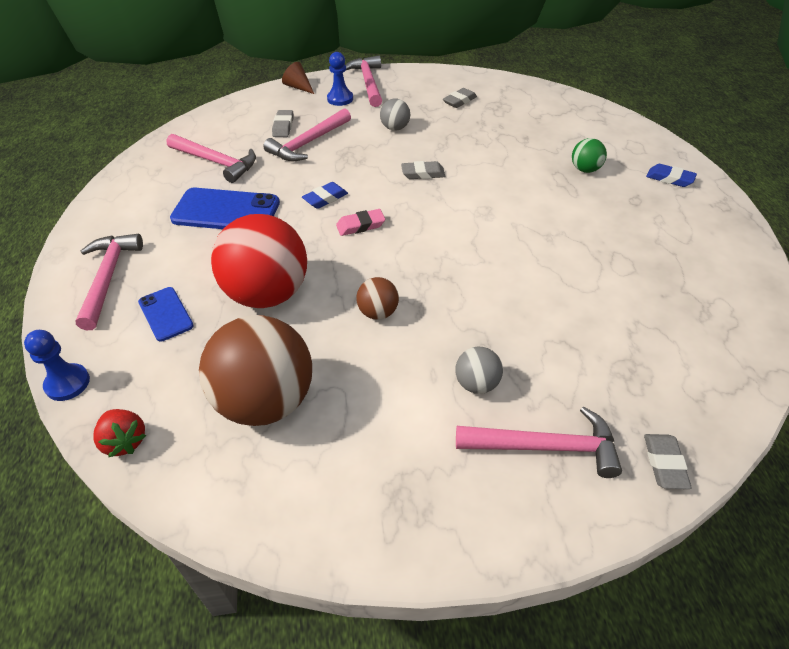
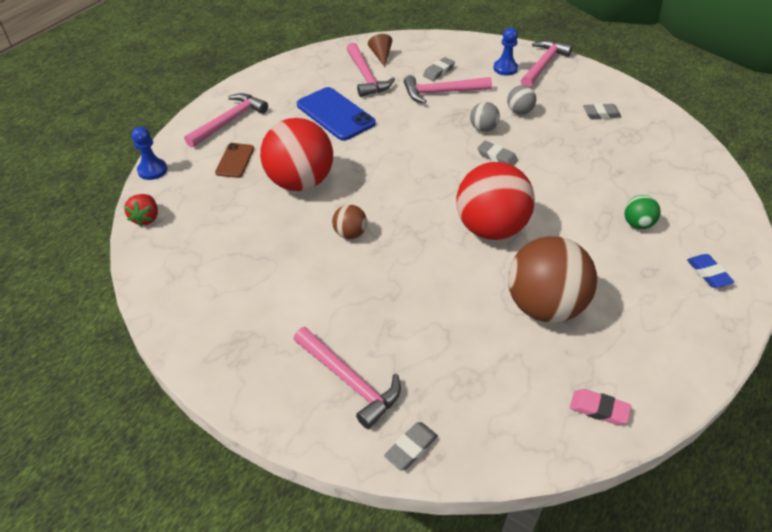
camera: 40 degrees right, 0 degrees up
(166, 314) = (235, 160): blue phone -> brown phone
(266, 401) = (230, 244): brown ball -> brown ball (544, 306)
(298, 87) = (485, 45): brown cone -> brown cone (381, 56)
(325, 198) = (406, 139): blue eraser -> none
(360, 226) = (407, 171): pink eraser -> pink eraser (598, 409)
(476, 384) = (355, 316): grey ball -> grey ball (483, 128)
(490, 234) = (490, 228): none -> red ball

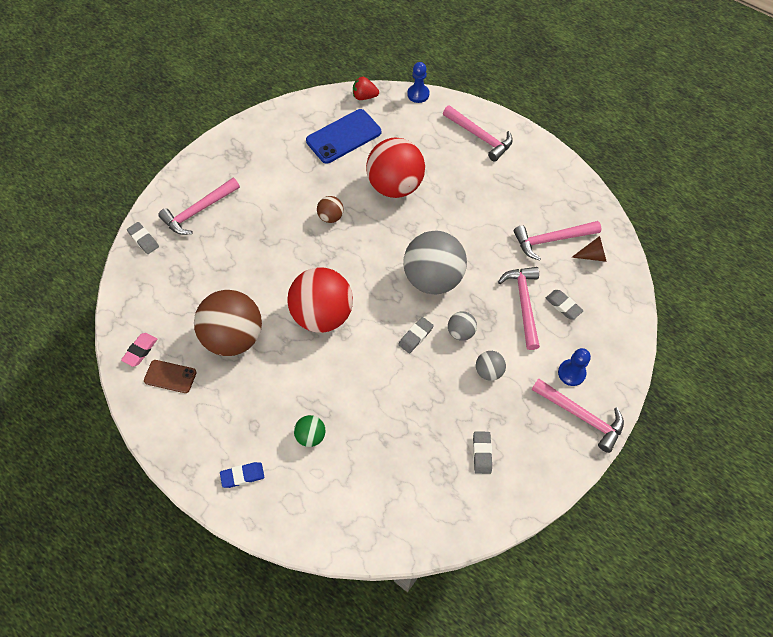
camera: 95 degrees right, 15 degrees up
(235, 160) = (426, 143): brown phone -> brown phone (170, 376)
(335, 114) = (488, 212): blue phone -> blue phone (343, 136)
(424, 148) = (433, 278): none -> grey ball

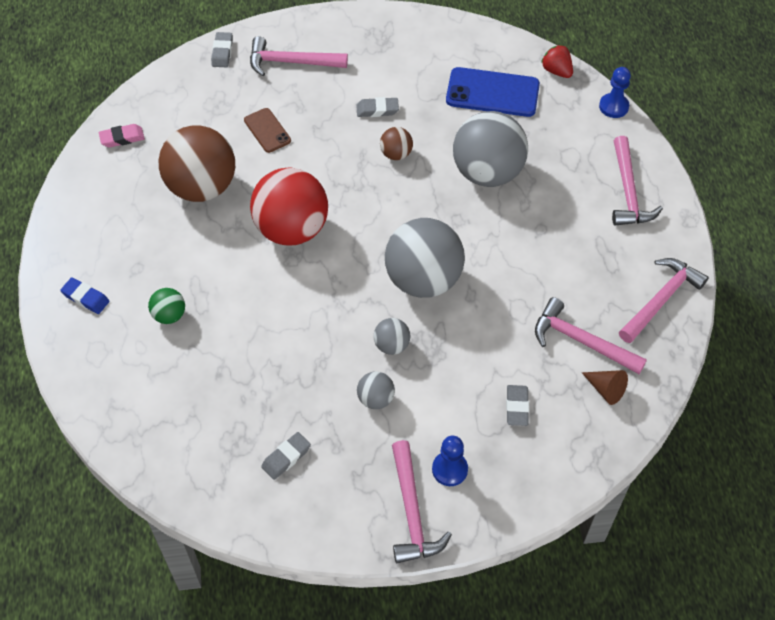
camera: 45 degrees right, 5 degrees down
(170, 376) = (121, 176): brown phone -> brown phone (267, 130)
(395, 186) = (487, 172): red ball -> grey ball
(415, 336) = (347, 314): grey eraser -> grey eraser (377, 110)
(524, 303) = (481, 372): pink hammer -> pink hammer (661, 299)

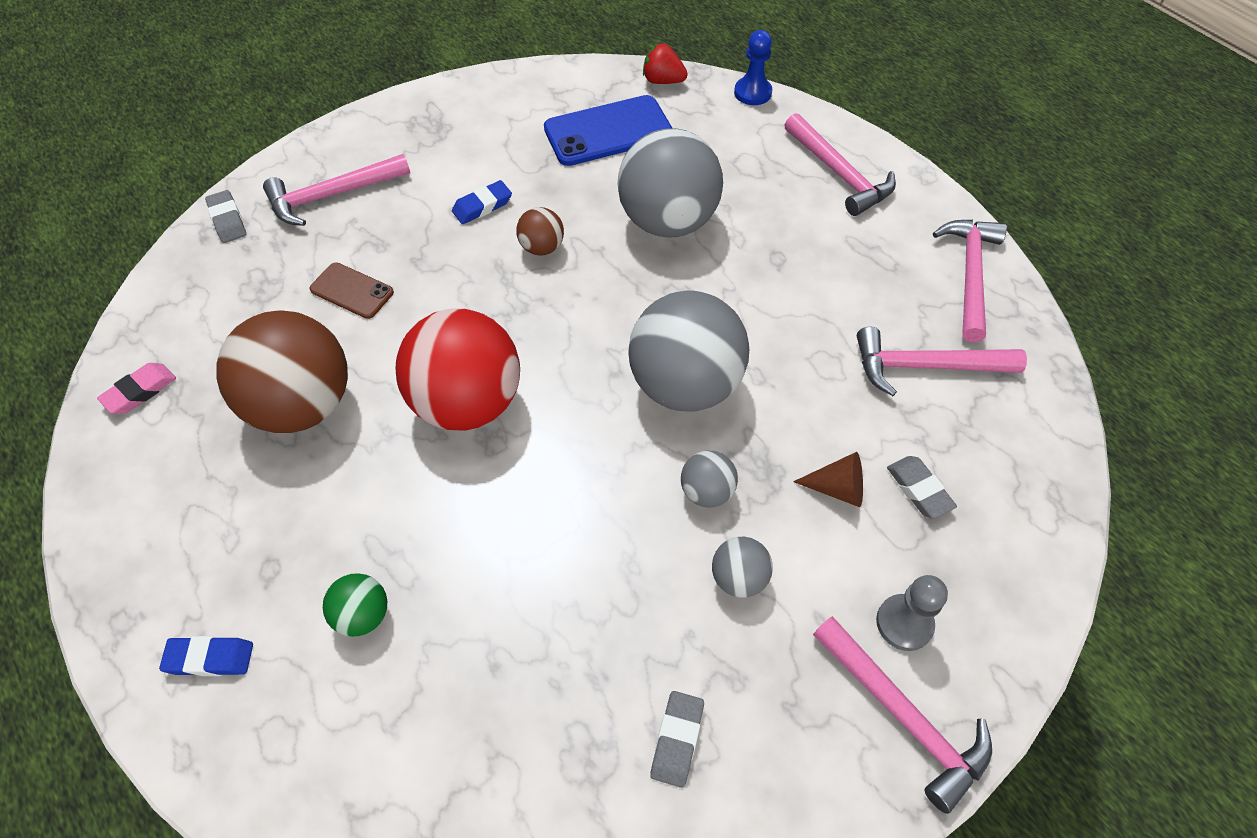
camera: 30 degrees left, 0 degrees up
(377, 110) = (482, 206): grey eraser -> blue eraser
(449, 469) = (904, 623): blue pawn -> grey pawn
(605, 389) = (998, 411): brown cone -> brown cone (837, 488)

